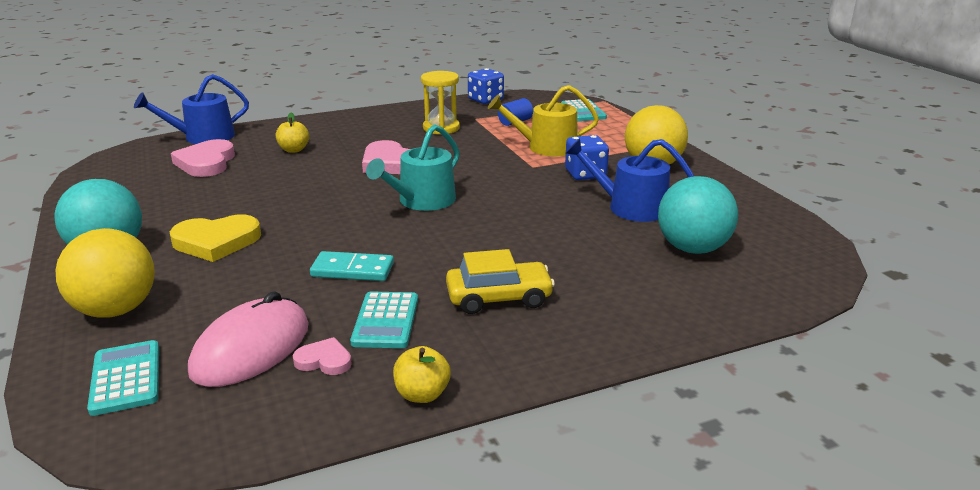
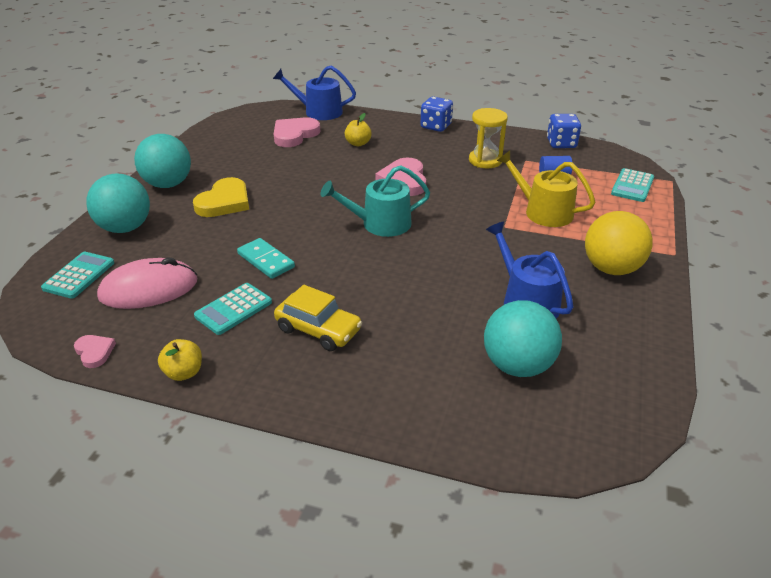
camera: 40 degrees right, 10 degrees up
(116, 310) = (125, 228): yellow ball -> turquoise ball
(216, 242) = (224, 202): yellow heart -> yellow heart turned 90 degrees counterclockwise
(324, 360) = (169, 318): pink heart -> pink heart (94, 352)
(585, 174) = (536, 252): blue dice -> blue dice (436, 126)

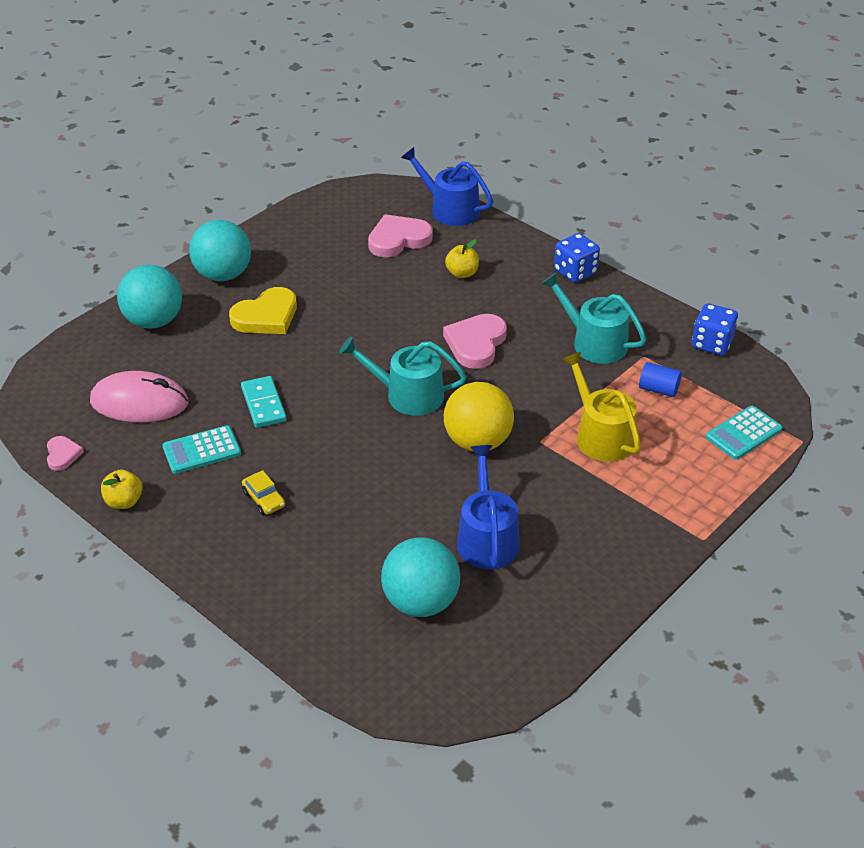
camera: 25 degrees right, 5 degrees up
(79, 275) = (86, 366): turquoise calculator -> none
(318, 330) = (264, 499): yellow car -> yellow car, size x0.59
(485, 160) = (593, 342): yellow hourglass -> turquoise watering can
(611, 269) = (612, 532): yellow ball -> yellow ball (477, 442)

